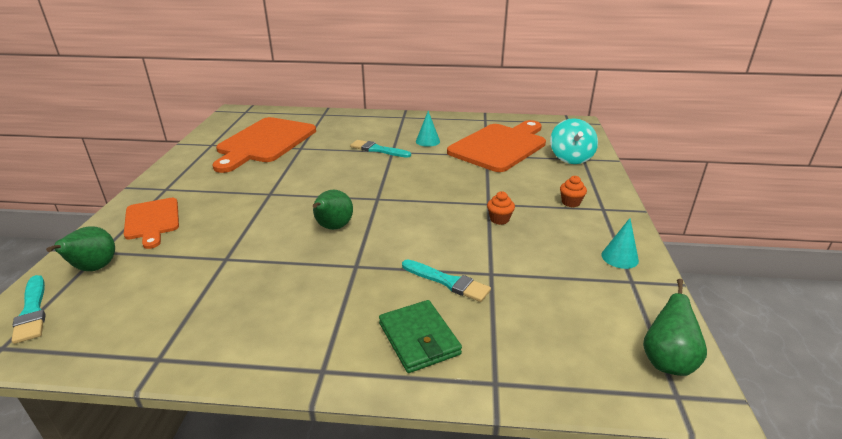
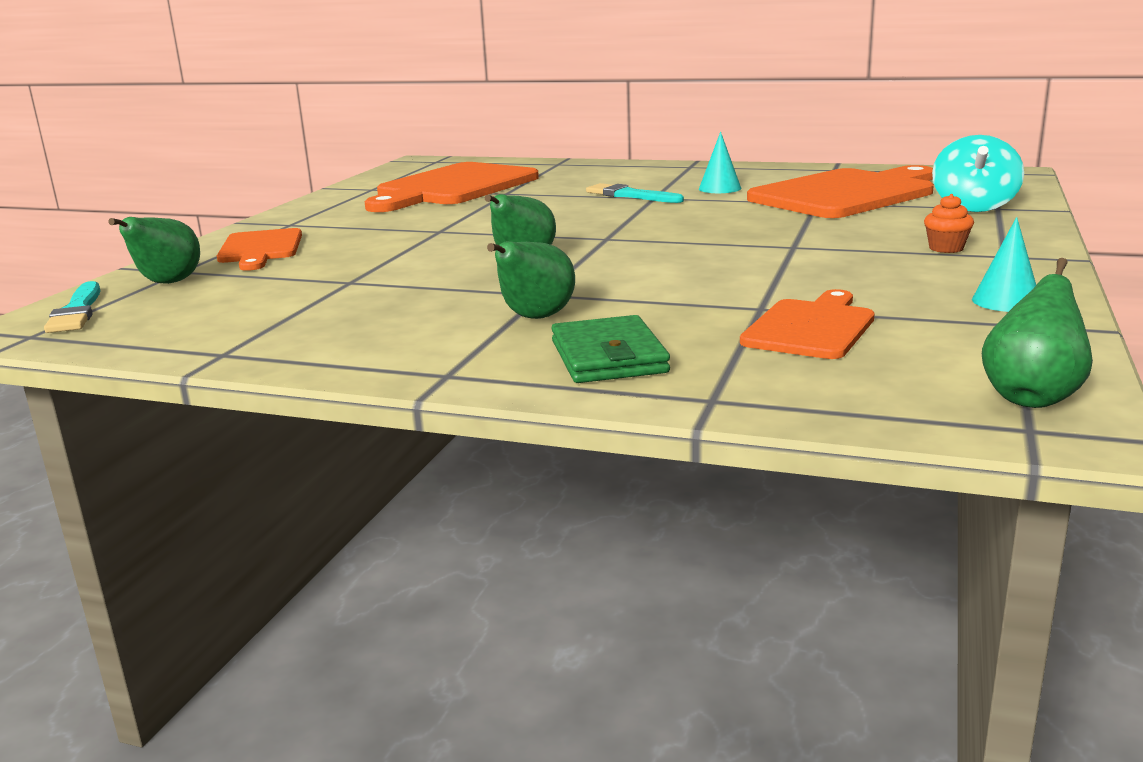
camera: 15 degrees right, 10 degrees down
(360, 295) = (535, 318): none -> green pear
(448, 282) = (683, 312): turquoise brush -> none
(499, 219) = (804, 261): orange cupcake -> none
(526, 294) = (811, 327): none -> orange cutting board

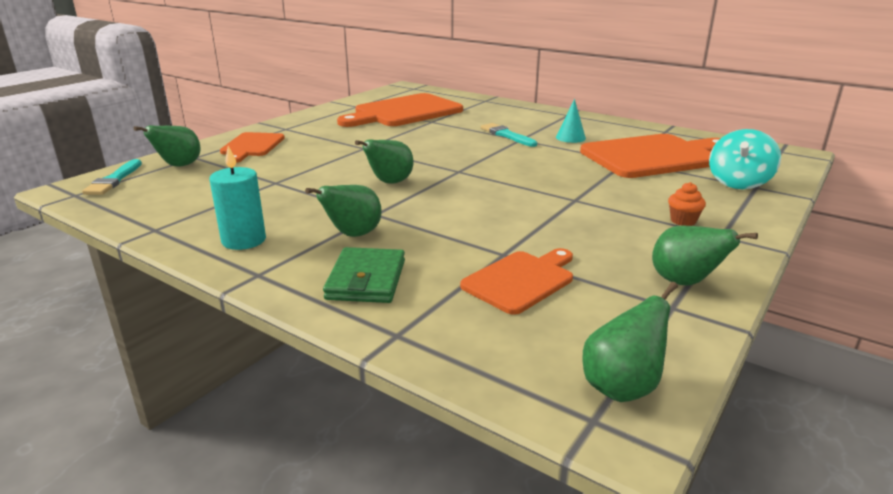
camera: 15 degrees right, 5 degrees up
(380, 345) = (244, 240): none -> turquoise candle
(1006, 301) = (684, 282): turquoise cone -> green pear

